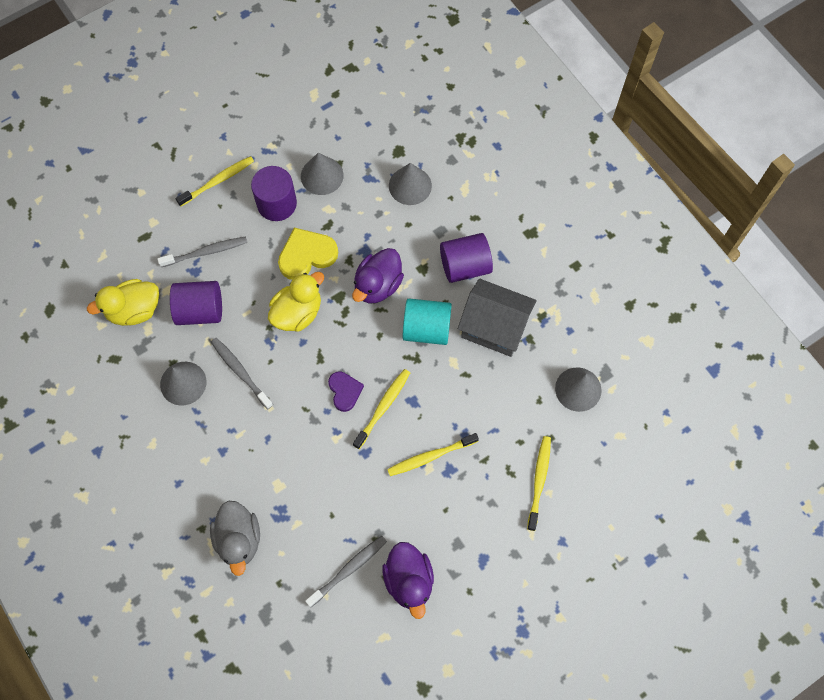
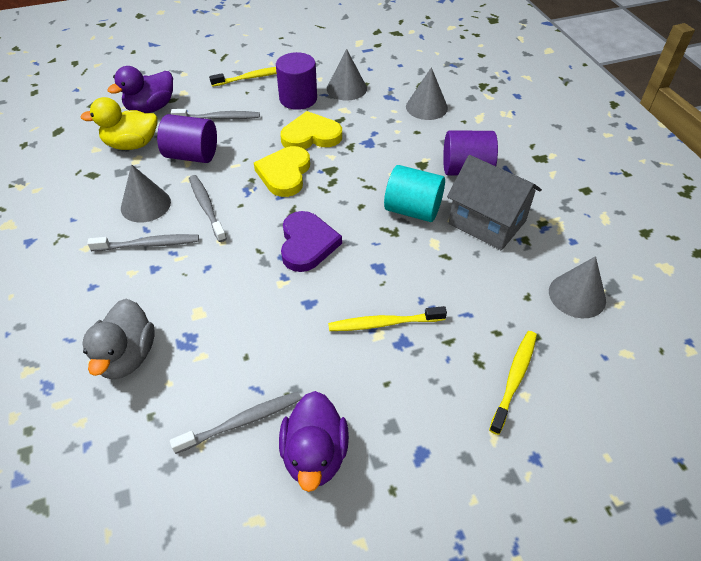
camera: 15 degrees right, 20 degrees down
(206, 427) = (148, 244): none -> grey toothbrush
(297, 313) = (284, 174): yellow duck -> yellow heart
(344, 391) = (307, 244): purple heart -> purple heart, size x1.57
(378, 285) = (372, 168): purple duck -> purple duck (151, 108)
(383, 407) = (343, 266): yellow toothbrush -> none

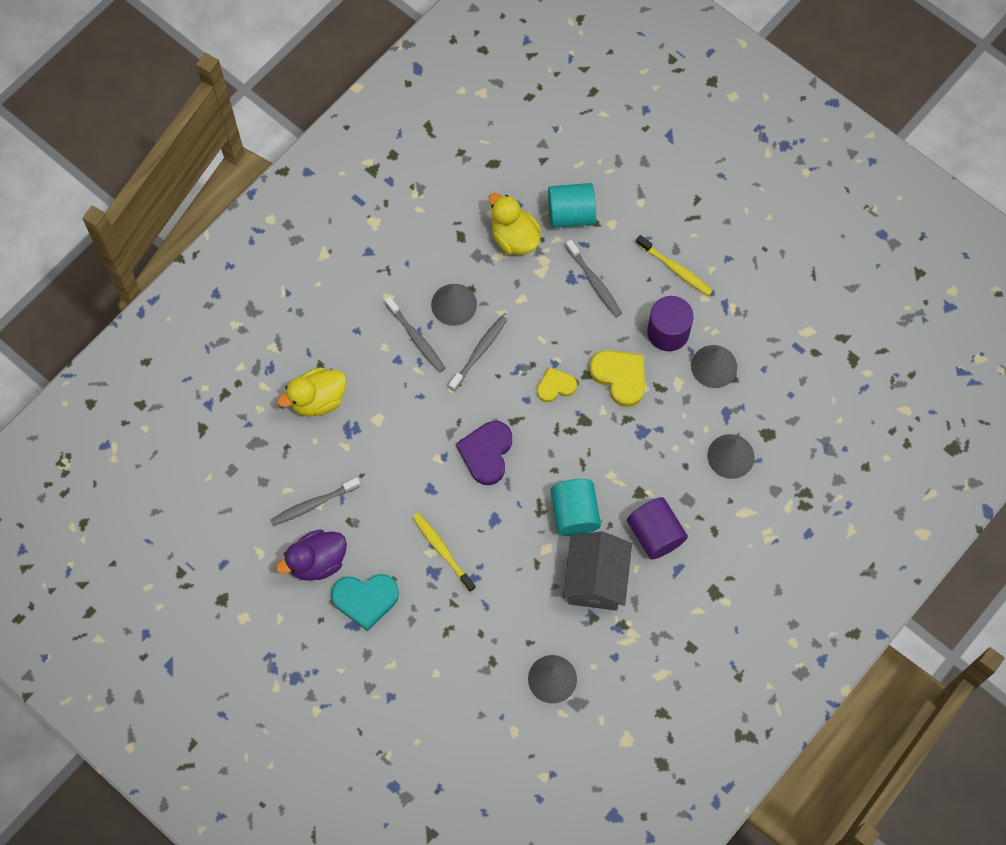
camera: 60 degrees right, 20 degrees up
(127, 356) = (317, 400): grey duck -> yellow duck
(151, 108) = (571, 214): purple duck -> turquoise cylinder
(192, 155) = (531, 296): purple cylinder -> none
(241, 422) = (314, 504): grey toothbrush -> grey toothbrush turned 120 degrees clockwise
(284, 174) = (555, 386): yellow heart -> yellow heart, size x0.64
(307, 244) = (486, 453): purple heart -> purple heart turned 135 degrees clockwise
(395, 425) = (365, 599): none -> turquoise heart
(514, 379) = (445, 661): yellow toothbrush -> none

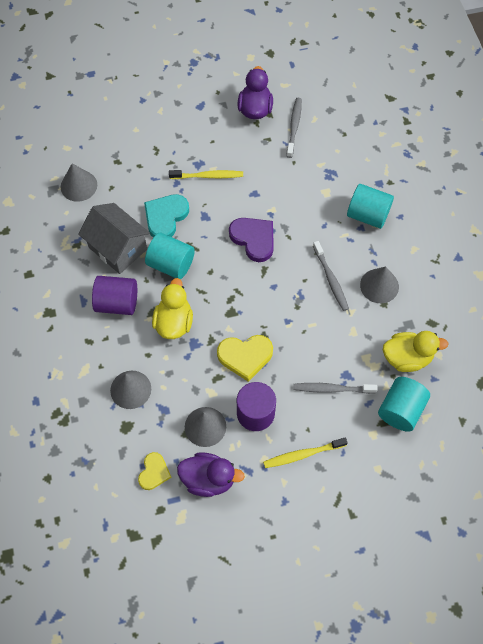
camera: 125 degrees right, 5 degrees down
(317, 400) = (365, 167): yellow duck -> yellow duck (174, 322)
(365, 599) = (211, 120): turquoise heart -> turquoise heart (165, 217)
(377, 362) = (368, 215): none -> turquoise cylinder
(416, 338) = (369, 247): grey toothbrush -> none
(555, 386) = (269, 310): yellow heart -> yellow heart (154, 472)
(758, 331) = (208, 479): none -> purple duck

